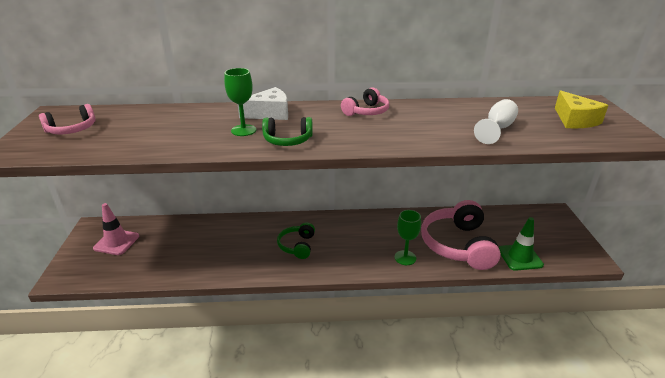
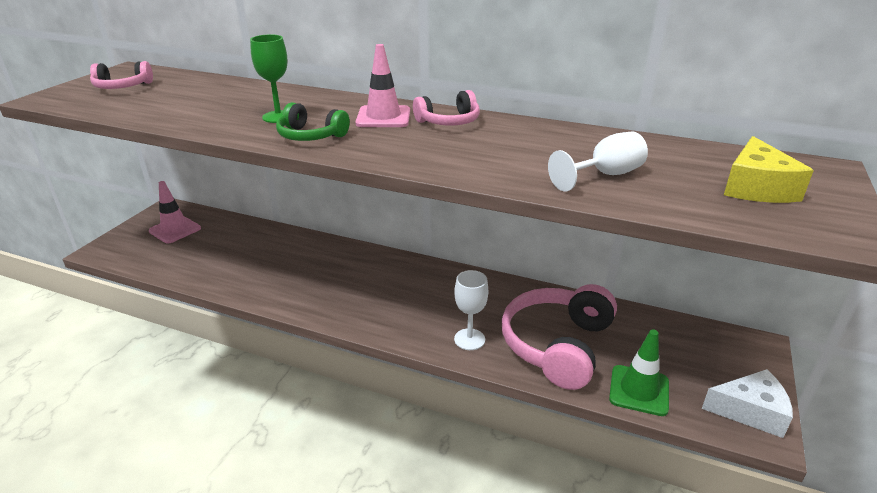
camera: 25 degrees right, 0 degrees up
(269, 113) = (331, 104): white cheese -> white cheese (750, 411)
(297, 246) = (350, 286): green headphones -> none
(320, 116) = (383, 117): none -> pink traffic cone
(405, 258) = (469, 339): green goblet -> white goblet

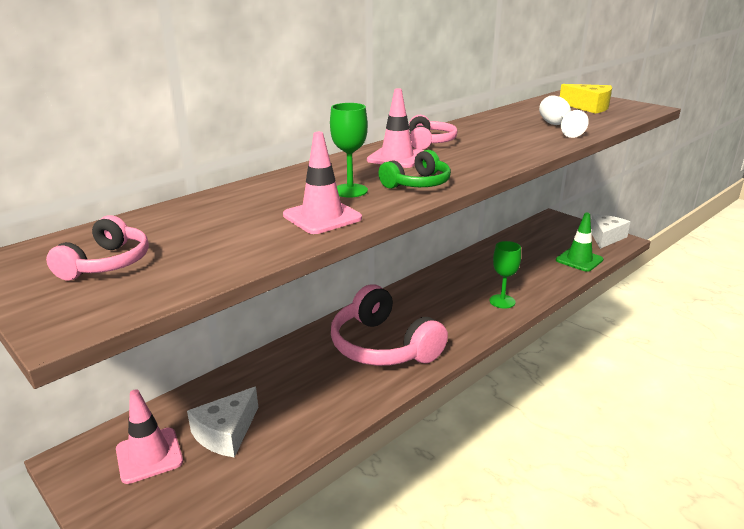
camera: 65 degrees left, 5 degrees down
(202, 248) = (226, 433): none -> white cheese
(214, 119) = (322, 217): none -> pink traffic cone
(469, 339) = (502, 301): white goblet -> green goblet
(557, 345) = (525, 272): pink headphones -> pink headphones (383, 346)

